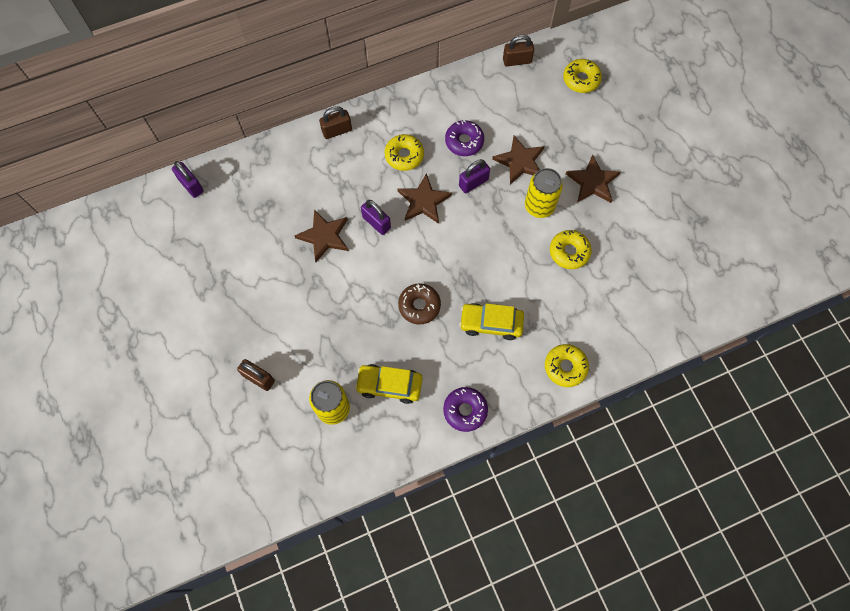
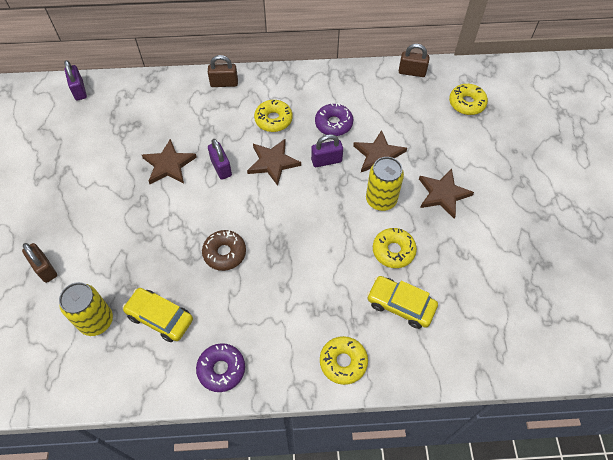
camera: 20 degrees right, 10 degrees down
(491, 323) = (286, 293): yellow car -> yellow car (400, 305)

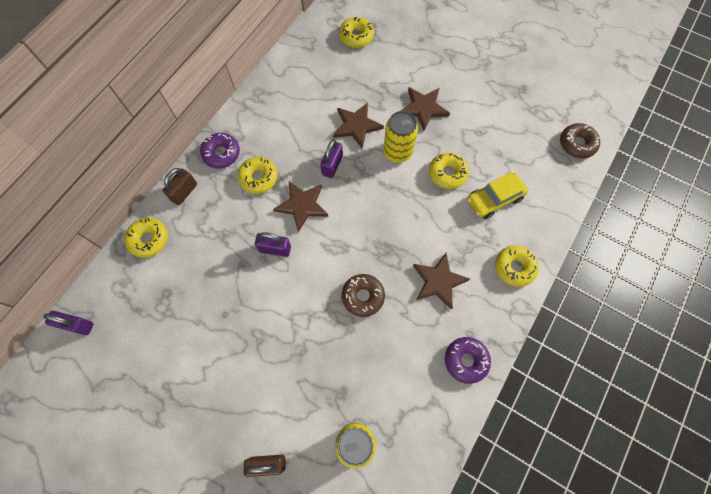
camera: 55 degrees left, 10 degrees up
(160, 318) = (388, 384): yellow car -> none
(169, 165) = (237, 290): brown star -> brown star (438, 281)
(170, 87) = (149, 239): none -> yellow donut
(333, 124) = (300, 137): purple donut -> purple donut (221, 154)
(412, 72) = (296, 50): brown padlock -> none
(529, 349) = (577, 144): none -> brown donut

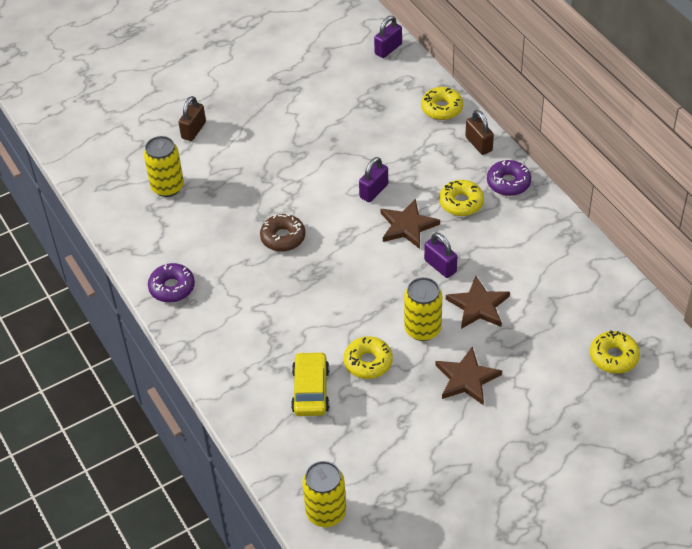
camera: 120 degrees right, 20 degrees down
(438, 281) = (257, 300): brown star -> none
(514, 267) = (227, 369): yellow donut -> none
(577, 144) = (326, 512): brown donut -> yellow can

